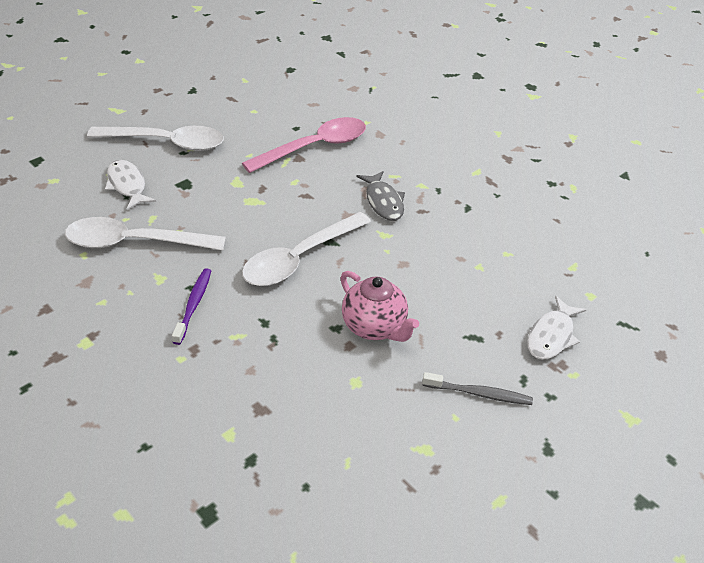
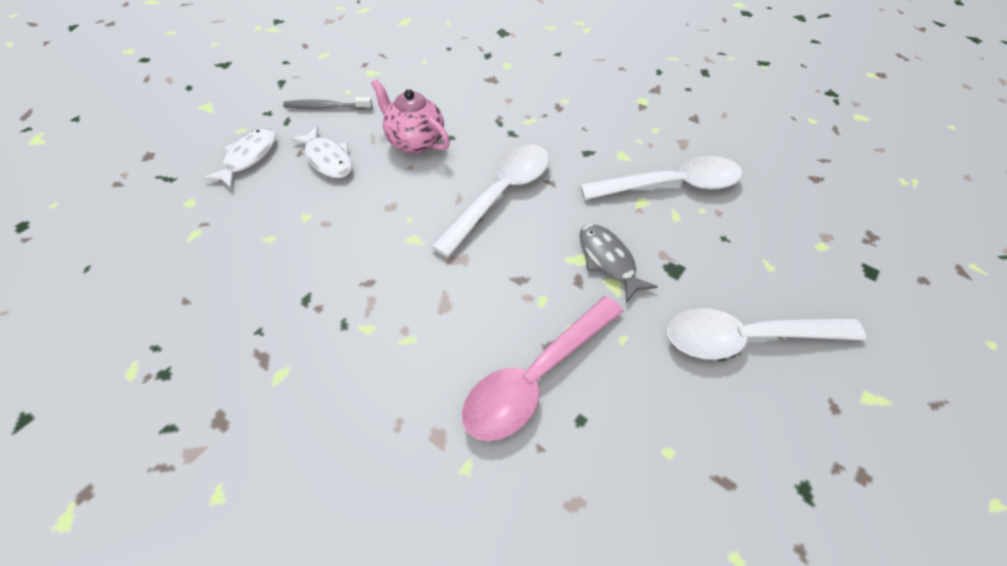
camera: 170 degrees right, 10 degrees up
(127, 185) = (736, 254): white fish -> white fish (328, 159)
(193, 305) = (578, 138): purple toothbrush -> none
(383, 202) = (419, 288): grey fish -> grey fish (608, 260)

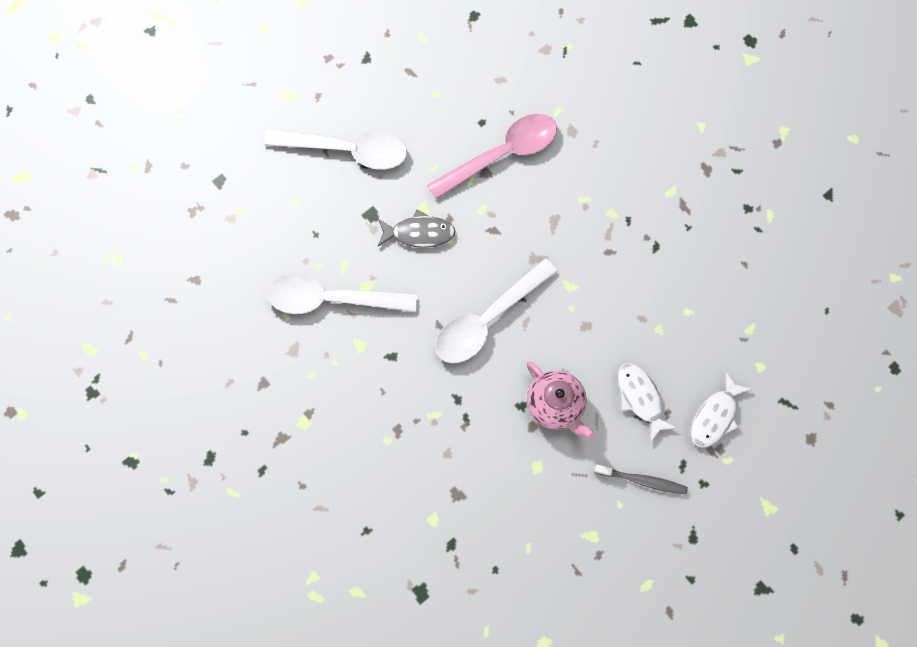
camera: 165 degrees left, 20 degrees up
(608, 260) = (419, 233): grey fish -> grey fish turned 75 degrees counterclockwise

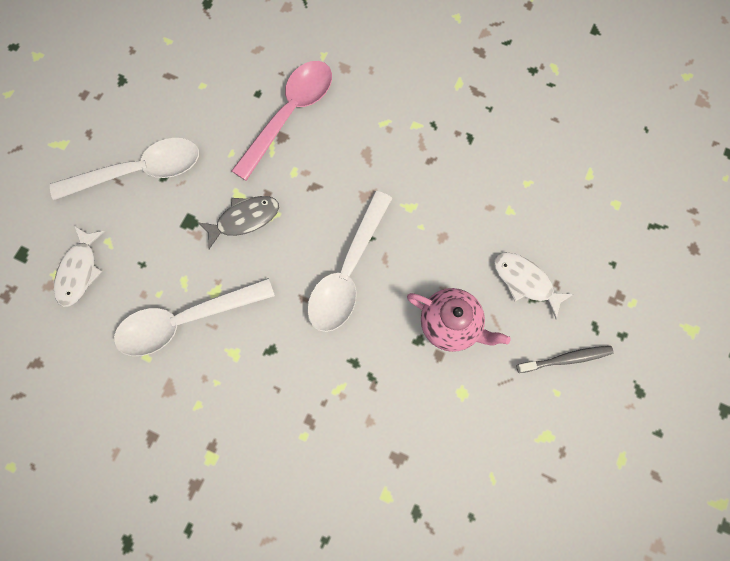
camera: 25 degrees left, 0 degrees up
(715, 416) = (600, 267): white fish -> white fish (79, 271)

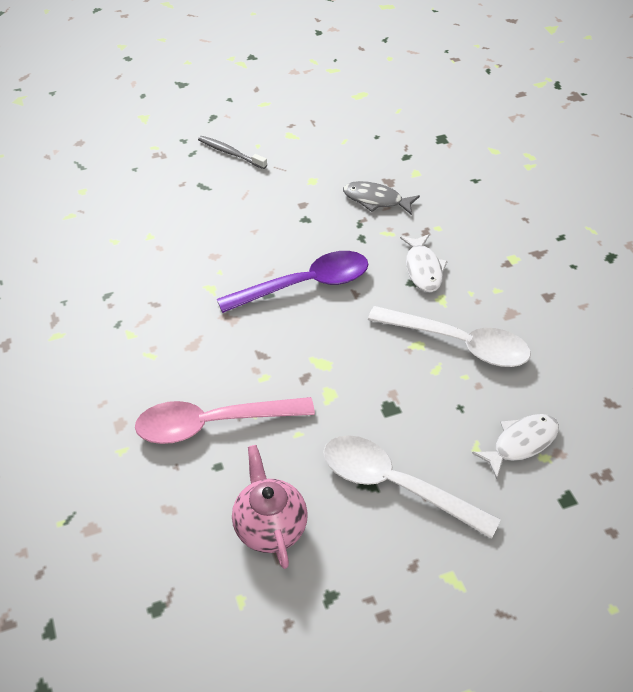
camera: 135 degrees left, 25 degrees down
(244, 219) = (342, 375): grey fish -> grey fish (376, 200)
(347, 272) = (305, 285): white spoon -> purple spoon
(451, 325) = (274, 212): pink teapot -> pink teapot (270, 527)
(525, 281) = (198, 198): white fish -> white fish (423, 269)

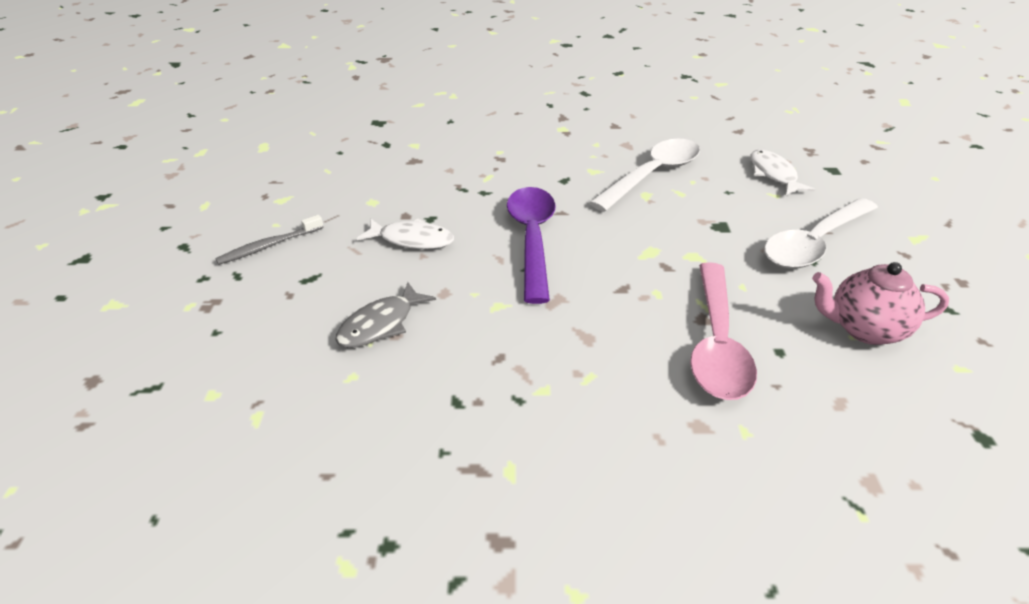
camera: 70 degrees left, 10 degrees down
(376, 200) = (435, 173): grey fish -> grey fish (381, 324)
(423, 269) = (549, 170): white fish -> white fish (412, 240)

